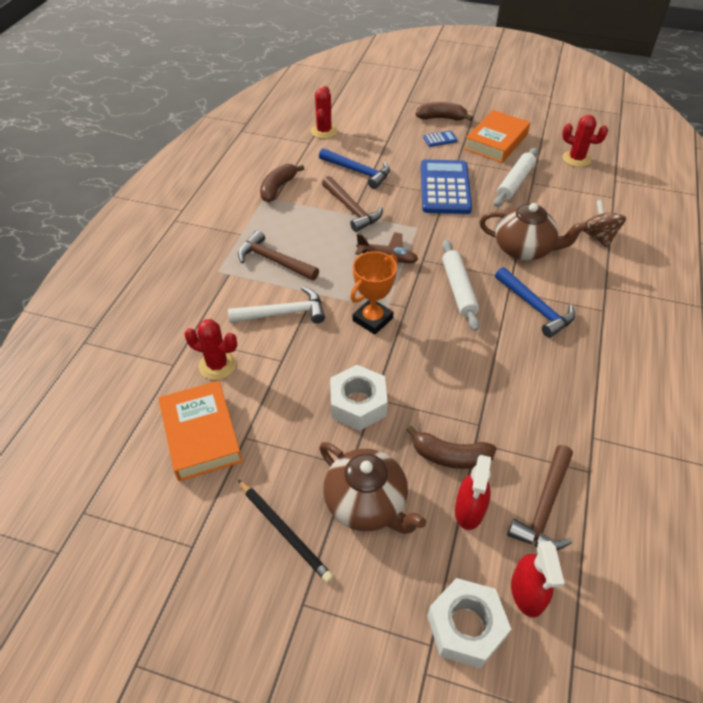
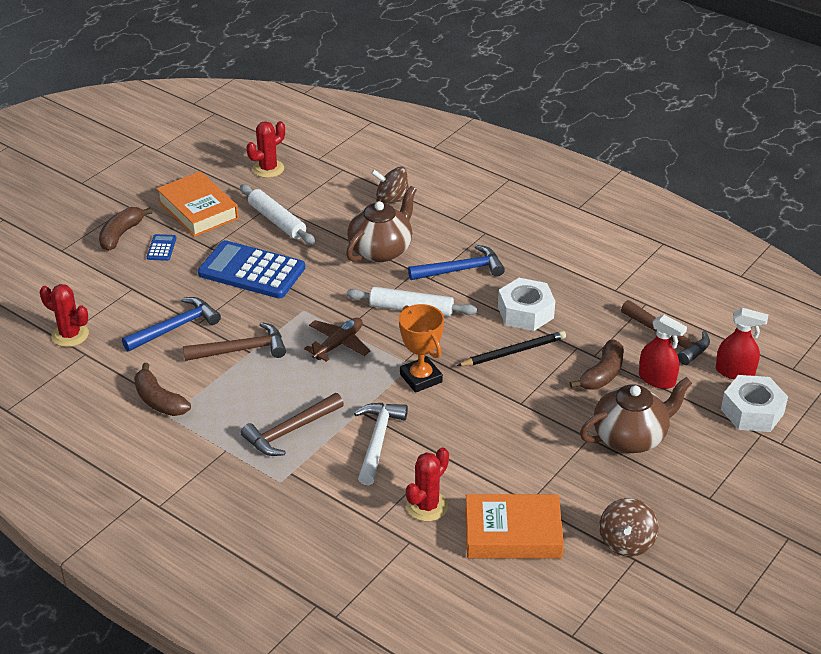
camera: 70 degrees left, 10 degrees down
(213, 533) = (626, 542): none -> brown spinning top
(284, 531) = (640, 494): black pencil -> black pencil (513, 352)
(358, 404) = (522, 415): white nut -> white nut (525, 312)

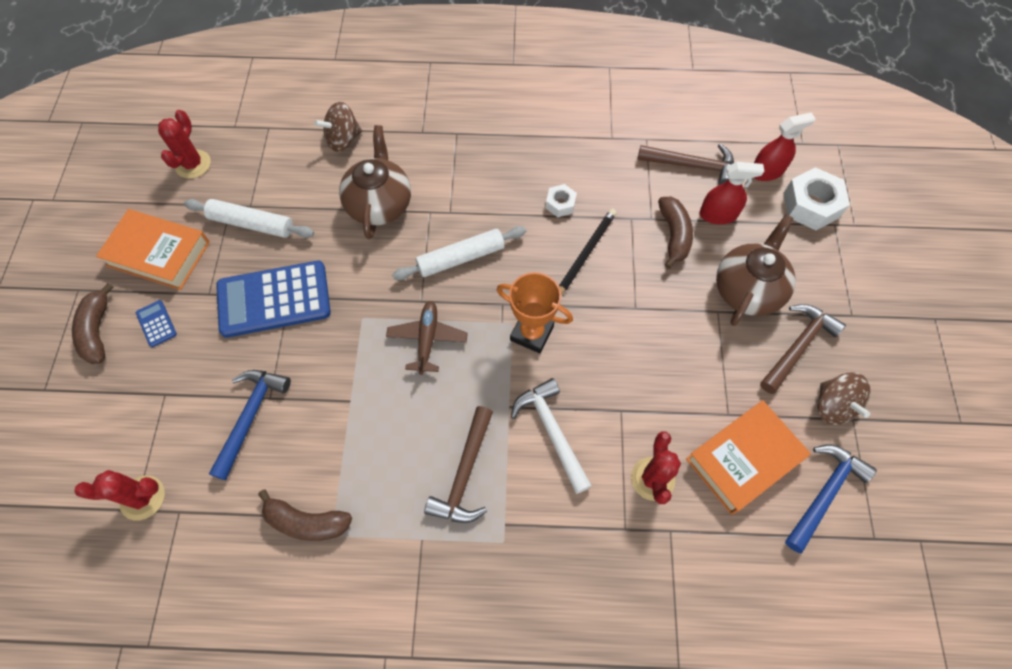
camera: 35 degrees left, 25 degrees up
(241, 350) = (340, 404): brown hammer -> brown hammer (798, 346)
(461, 270) = (469, 187): blue hammer -> blue hammer (824, 493)
(525, 312) = (560, 204): white nut -> white nut, size x0.54

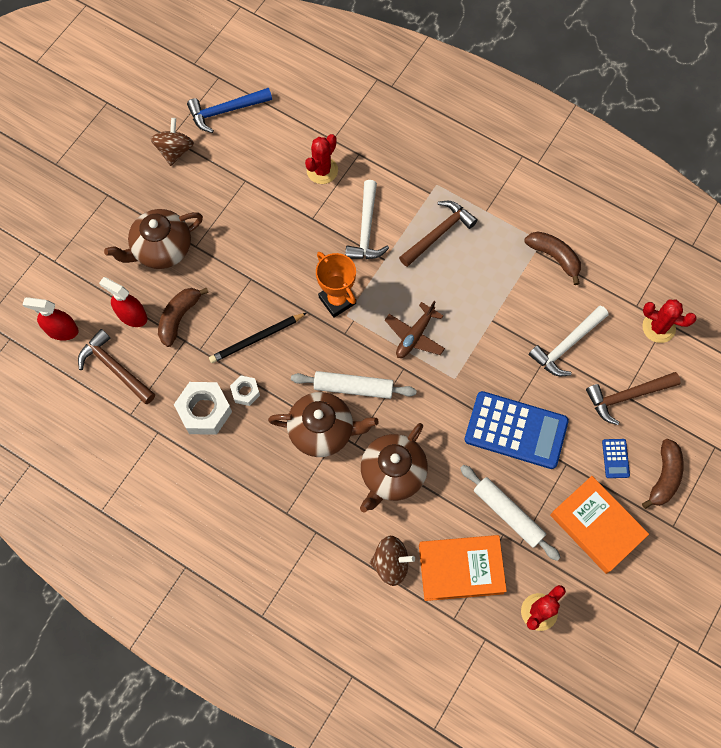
camera: 150 degrees left, 5 degrees up
(250, 417) = (567, 345): blue hammer -> white hammer
(466, 208) = (322, 431): none -> brown teapot
(743, 459) = (257, 152): orange book -> orange book (461, 569)
(798, 346) = (163, 195): brown hammer -> brown hammer (627, 396)
(811, 205) = (56, 284): white nut -> white nut (204, 411)

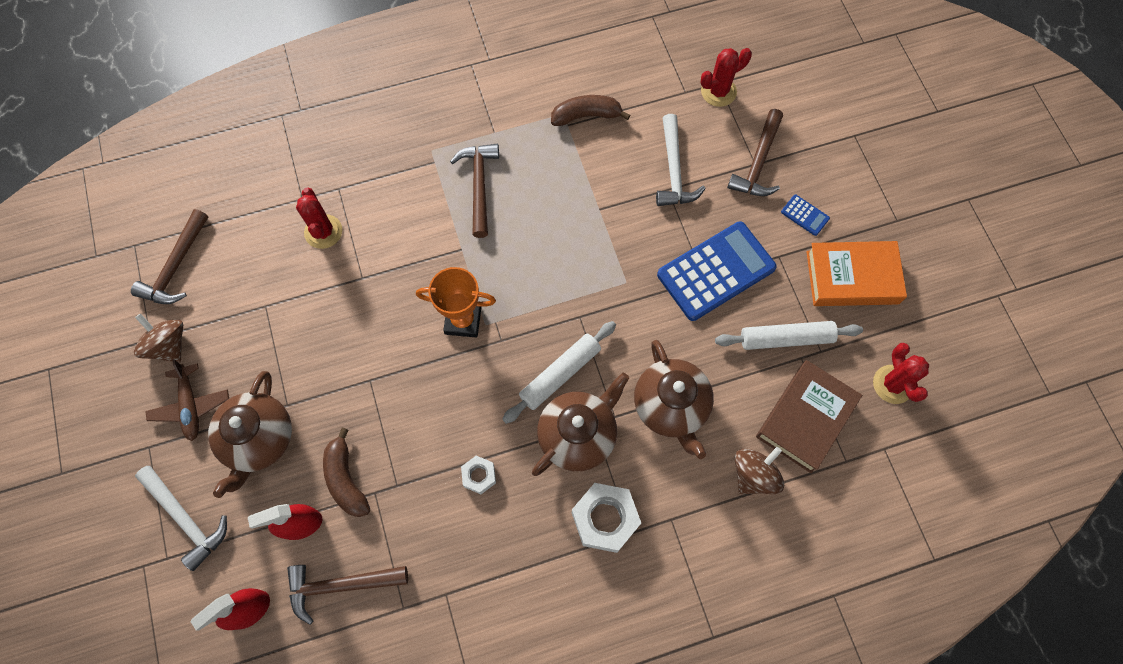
camera: 50 degrees left, 0 degrees up
(204, 411) = (464, 530): white nut -> white nut (605, 519)
(226, 111) = (176, 266): blue hammer -> brown hammer
(257, 339) = (435, 423): black pencil -> none
(366, 229) = (417, 241): white hammer -> white hammer (186, 519)
(415, 335) = (557, 282): brown plane -> brown plane (190, 405)
(461, 569) = (805, 418): orange book -> brown book
(664, 477) = (850, 192): brown banana -> none

